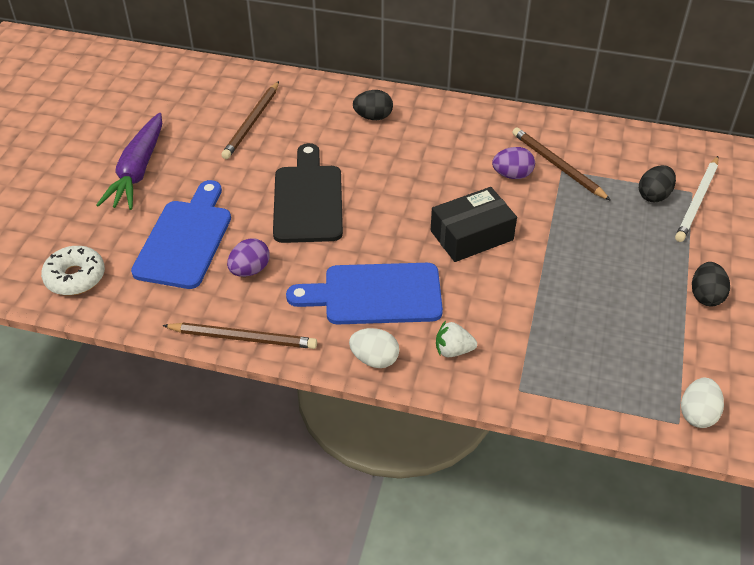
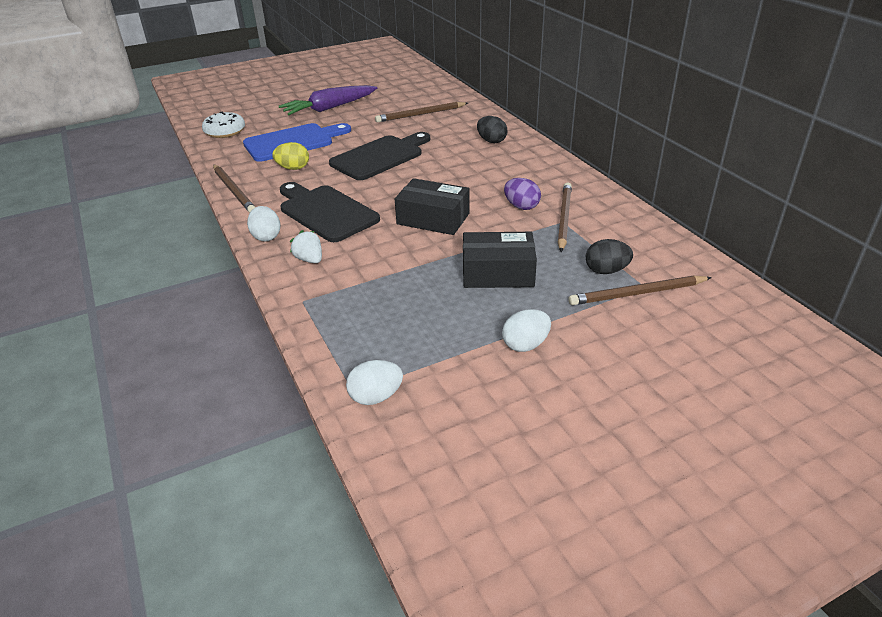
camera: 50 degrees right, 10 degrees down
(250, 270) = (293, 168): purple egg -> yellow egg
(375, 294) = (326, 212): blue cutting board -> black cutting board
(598, 251) = (498, 273): none -> black box
(697, 201) = (637, 294): white pencil -> brown pencil
(705, 296) = (525, 345): black egg -> white egg

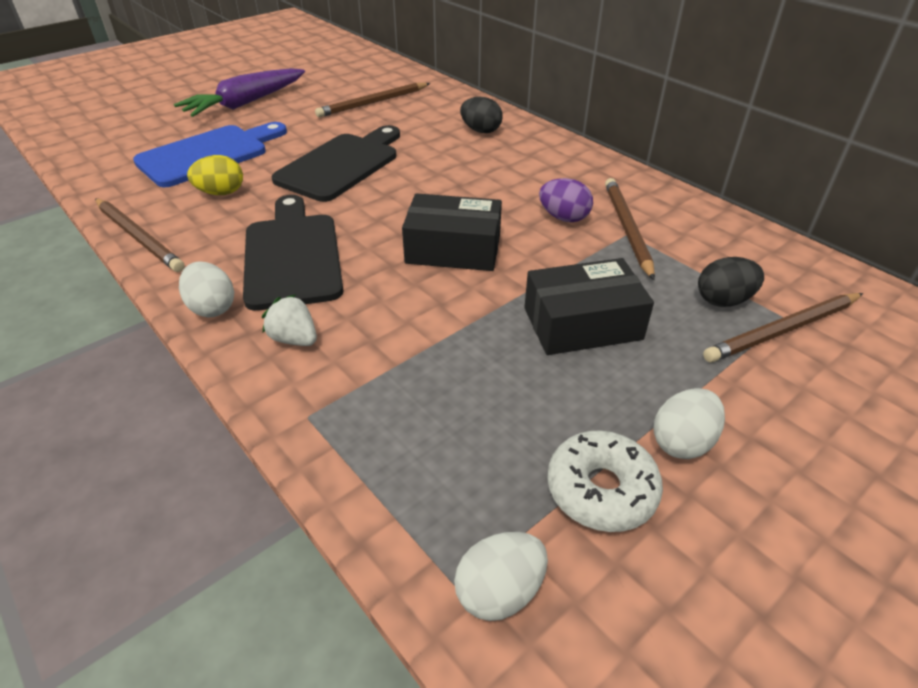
camera: 15 degrees left, 5 degrees up
(225, 131) = (101, 147): white donut -> white donut (601, 490)
(326, 212) = (293, 256): black cutting board -> black cutting board turned 45 degrees clockwise

